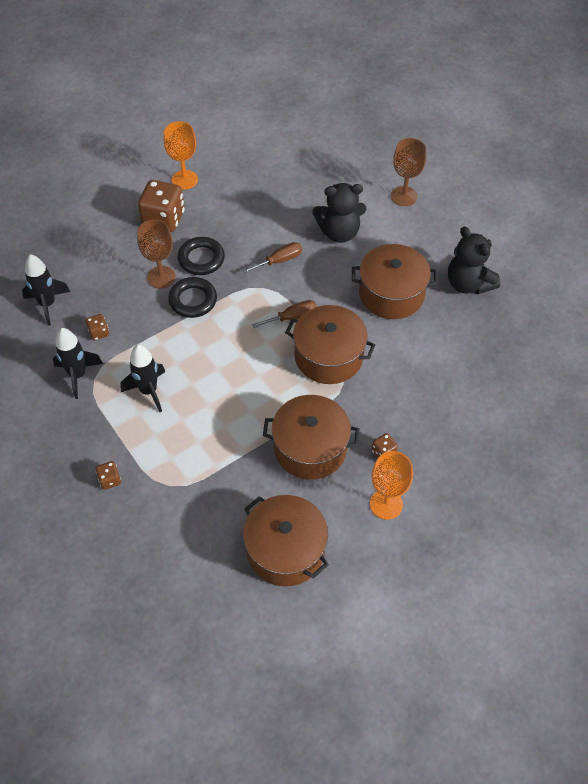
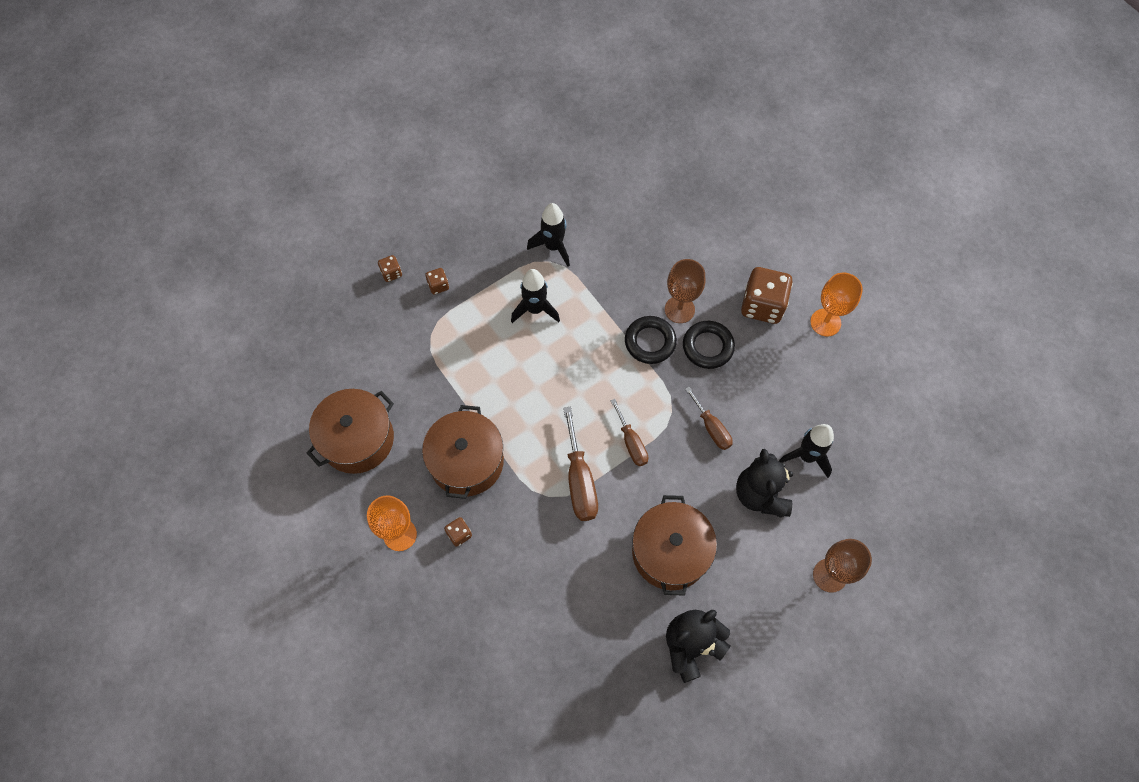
camera: 90 degrees right, 10 degrees up
(47, 304) = (638, 211): black rocket -> black rocket (806, 456)
(99, 332) = (604, 259): brown dice -> brown dice (391, 273)
(328, 356) = (580, 480): brown pot -> brown screwdriver

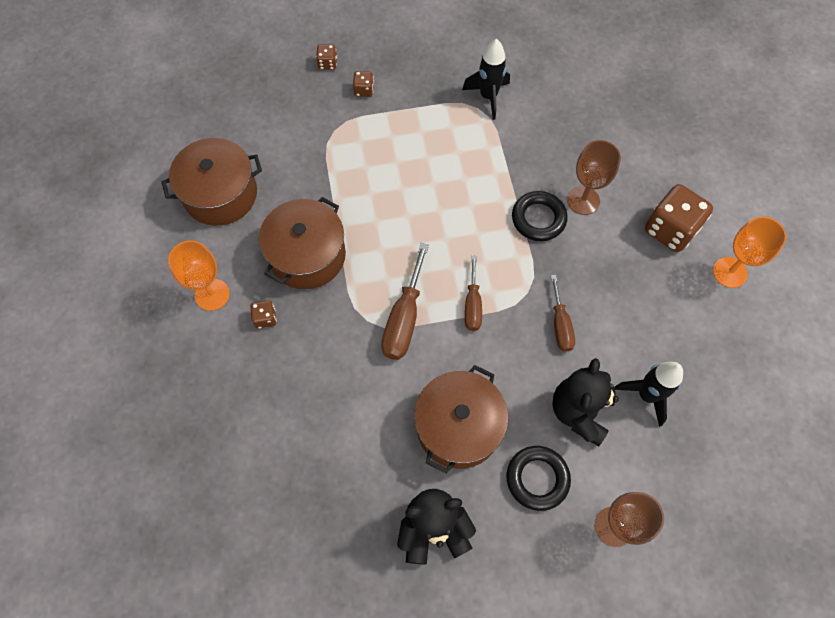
camera: 25 degrees right, 0 degrees up
(535, 309) = (442, 145): black rocket -> none
(707, 347) = (594, 246): black ring -> black ring (537, 478)

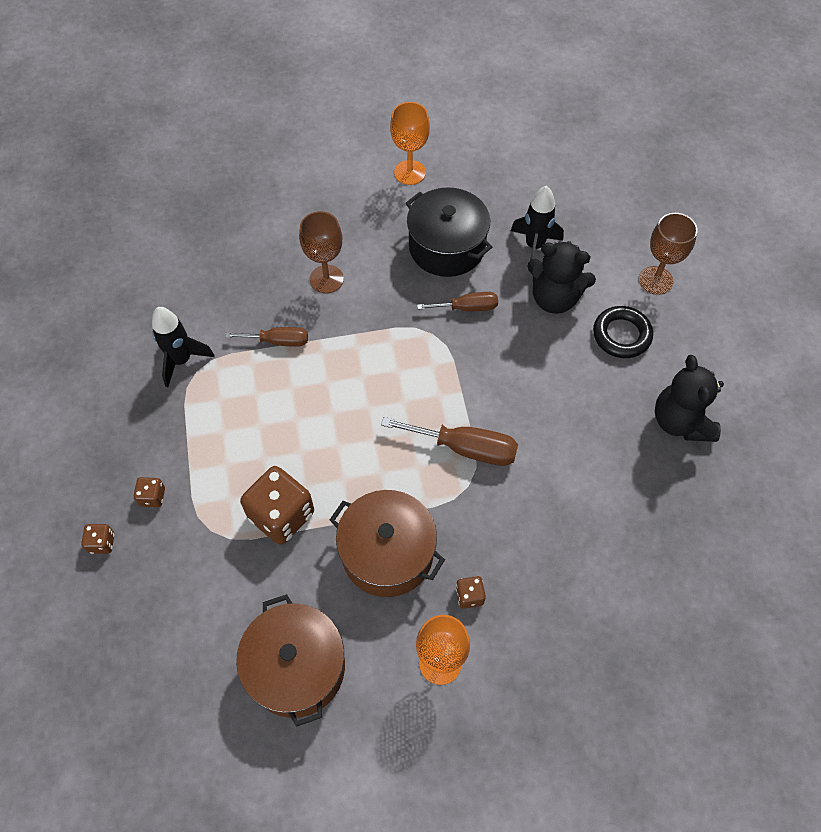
camera: 90 degrees left, 5 degrees down
(458, 426) = (579, 399): brown pot -> none
(472, 305) = (447, 383): brown screwdriver -> brown screwdriver (278, 341)
(538, 219) = (347, 319): black ring -> none
(634, 307) = (446, 247): none -> black pot
(670, 230) = (363, 211): brown dice -> brown dice (281, 515)

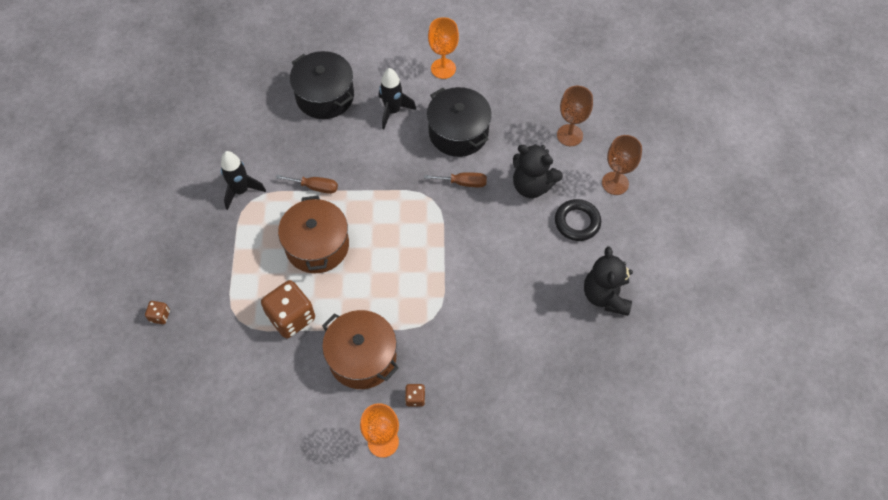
camera: 10 degrees right, 0 degrees up
(152, 497) = (201, 289): brown dice -> none
(267, 226) = (325, 96): none -> black pot
(296, 667) = (280, 427): brown pot -> brown pot (317, 245)
(326, 279) = (361, 144): brown goblet -> brown goblet (569, 135)
(465, 448) = (437, 290): brown screwdriver -> none
(534, 246) = (526, 142): black rocket -> black rocket (393, 111)

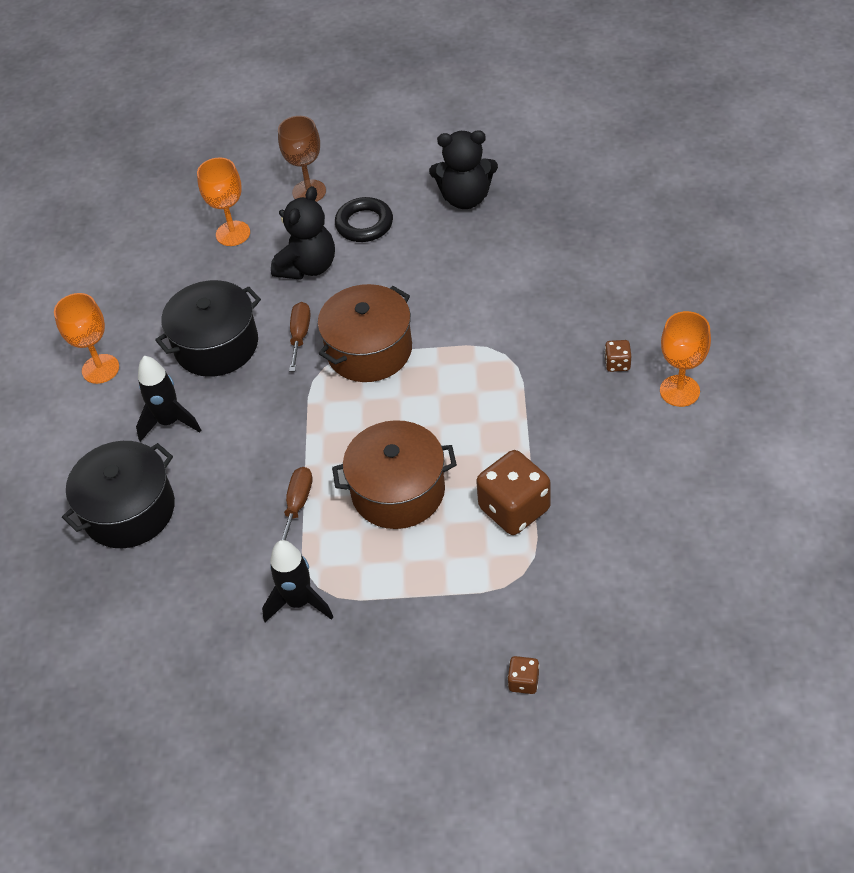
camera: 85 degrees left, 10 degrees down
(362, 357) = (567, 422): brown pot -> brown pot (369, 350)
(569, 135) = (233, 233): brown goblet -> orange goblet

